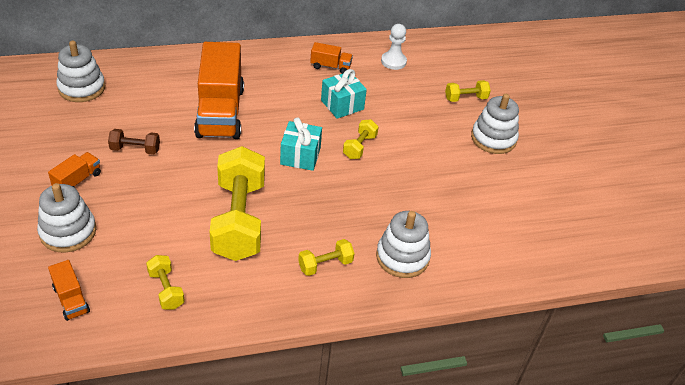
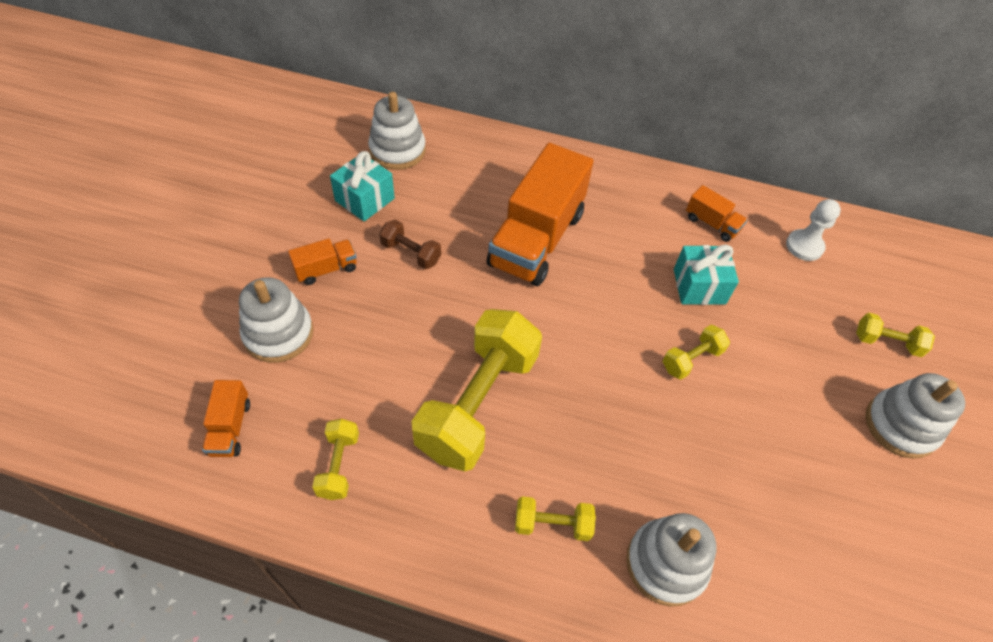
camera: 30 degrees right, 10 degrees up
(300, 156) = (604, 341): turquoise gift -> turquoise gift (365, 199)

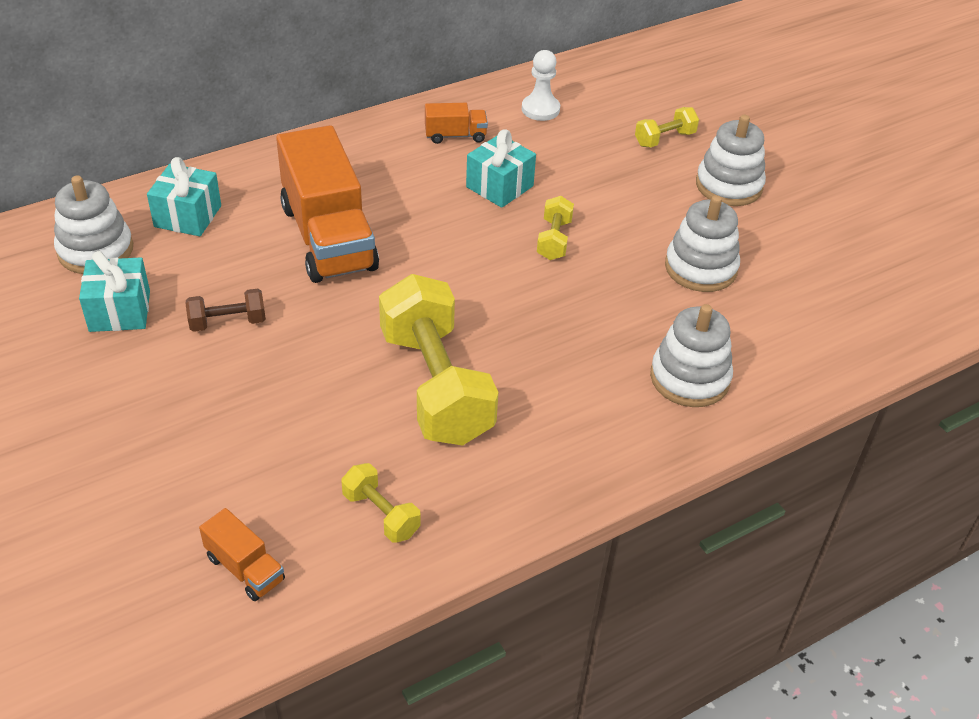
camera: 45 degrees left, 10 degrees down
(278, 334) = (187, 470): white stacking toy -> white stacking toy (700, 268)
(326, 269) = (162, 390): orange truck -> none
(471, 163) = (188, 216): none -> turquoise gift
(552, 524) = (590, 417): yellow dumbbell -> none

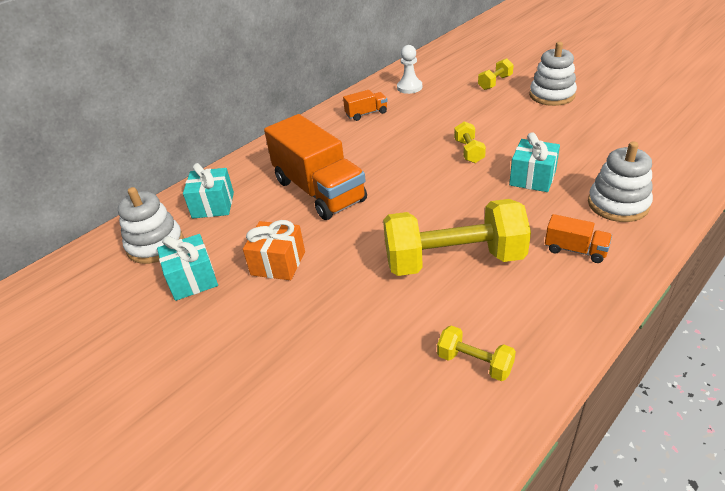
camera: 10 degrees left, 5 degrees down
(228, 322) = (278, 263): brown dumbbell -> orange gift
(245, 568) = (394, 443): orange truck -> orange truck (575, 250)
(436, 386) = (453, 260): yellow dumbbell -> yellow dumbbell turned 60 degrees counterclockwise
(499, 186) = (413, 132): turquoise gift -> turquoise gift (532, 178)
(700, 268) = (571, 141): white stacking toy -> none

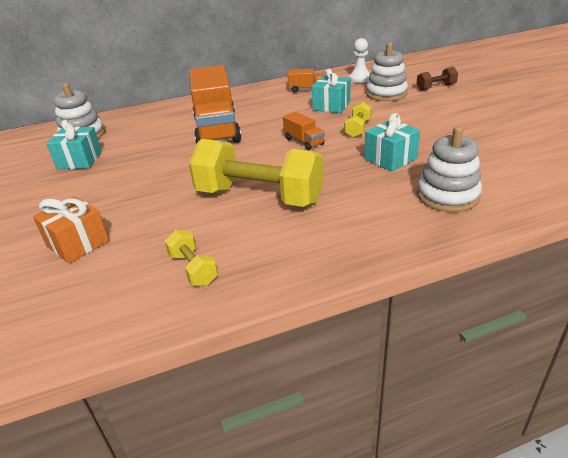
camera: 25 degrees right, 5 degrees down
(213, 205) = (141, 122): turquoise gift -> turquoise gift (331, 106)
(278, 263) = (139, 165): orange gift -> orange gift (78, 243)
(495, 83) = (436, 87): yellow dumbbell -> brown dumbbell
(552, 95) = (478, 105): white stacking toy -> white stacking toy (386, 94)
(575, 250) = (367, 218): orange truck -> orange truck (304, 142)

